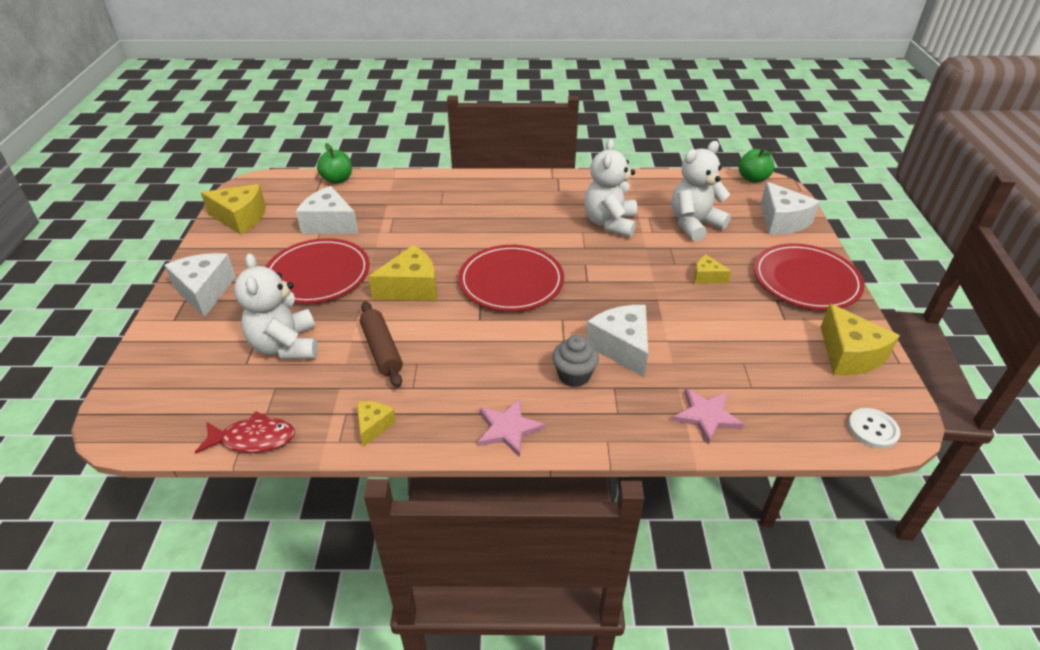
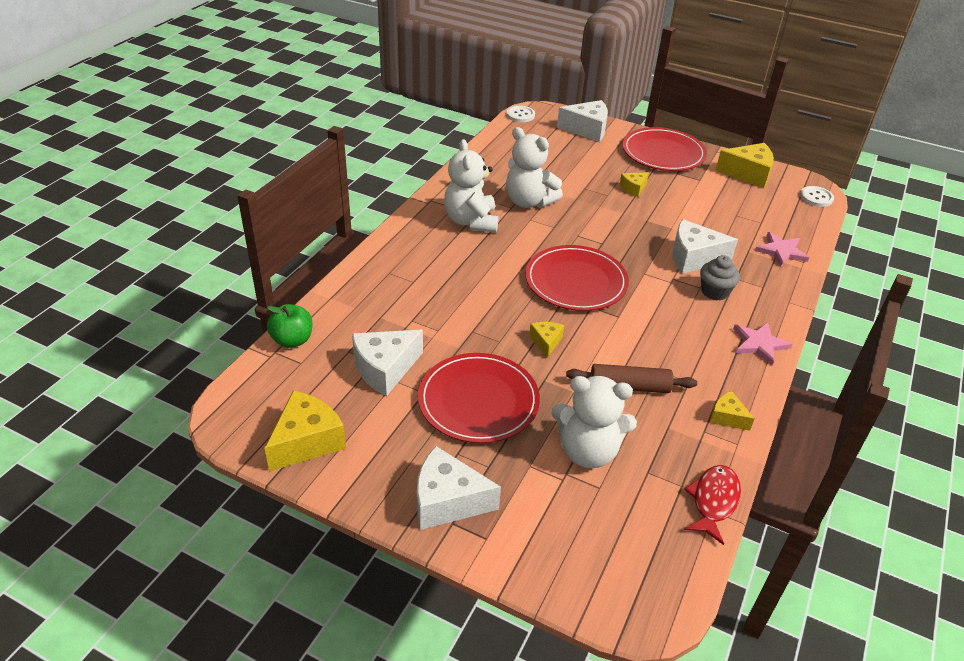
camera: 65 degrees left, 0 degrees up
(411, 288) = (546, 342): yellow cheese -> yellow cheese, size x0.54
(694, 224) = (562, 165): white teddy bear -> white teddy bear (471, 221)
(753, 179) = (520, 115): green apple -> white button

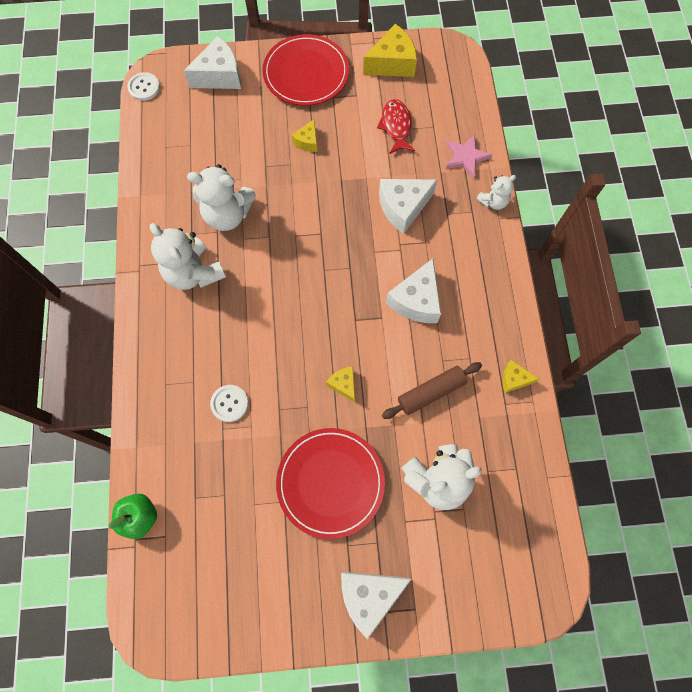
camera: 30 degrees left, 30 degrees up
(307, 441) = (229, 612): yellow cheese -> none
(385, 369) = (237, 497): white cheese -> white cheese (416, 300)
(576, 281) = (326, 296): red plate -> none
(713, 501) = (543, 469): red fish -> red fish (396, 126)
(714, 292) = (439, 241): grey cupcake -> none
(759, 344) = (500, 283): pink star -> none
(790, 289) = (493, 201): none -> white teddy bear
(816, 197) = (461, 65): white button -> white button (229, 403)

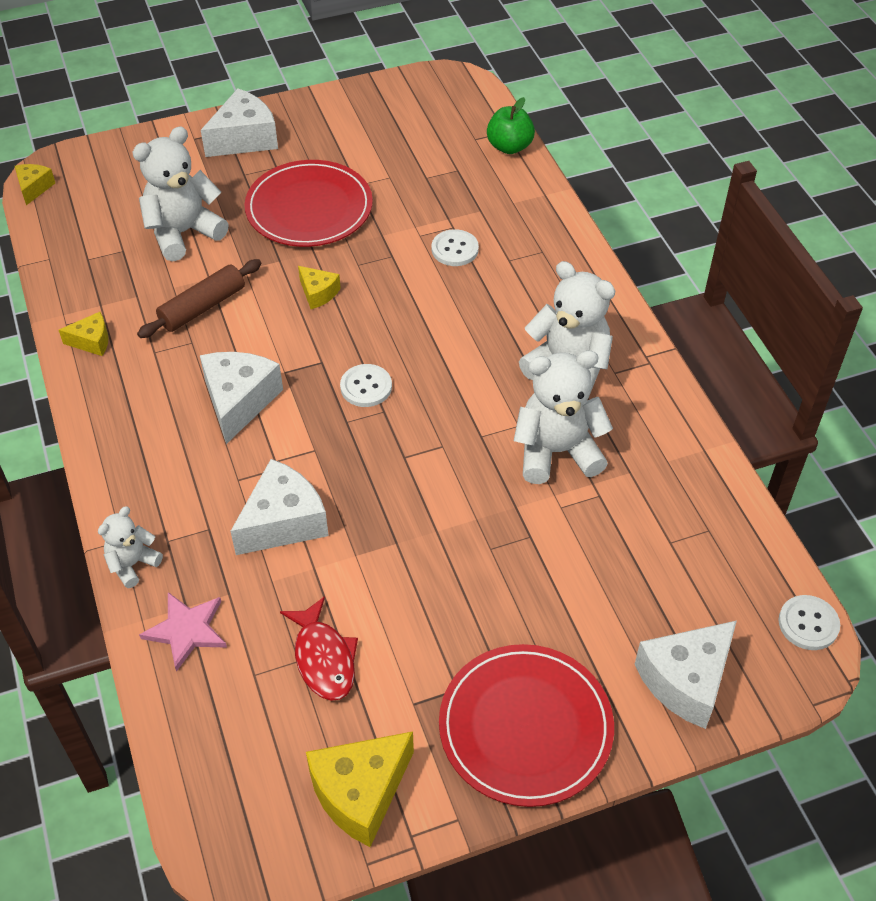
camera: 165 degrees right, 20 degrees down
(307, 141) = (474, 593): yellow cheese -> yellow cheese (34, 188)
(330, 291) = (366, 387): none -> white button

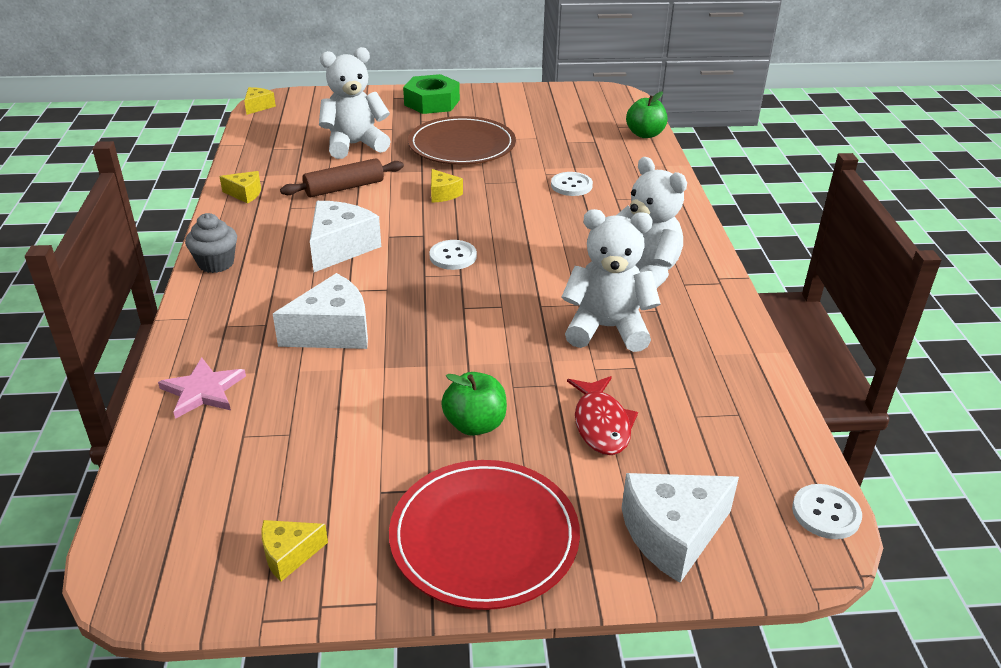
camera: 15 degrees right, 15 degrees down
(112, 456) = (216, 263): none -> grey cupcake
(132, 564) = (186, 335): white teddy bear -> none
(244, 138) = (432, 102): white cheese -> green nut
(309, 208) = (462, 145): red plate -> brown plate
(323, 658) = (313, 437): red fish -> red fish (601, 424)
(360, 793) = (289, 555): yellow cheese -> yellow cheese, size x0.54
(471, 604) = (475, 425): none -> green apple

